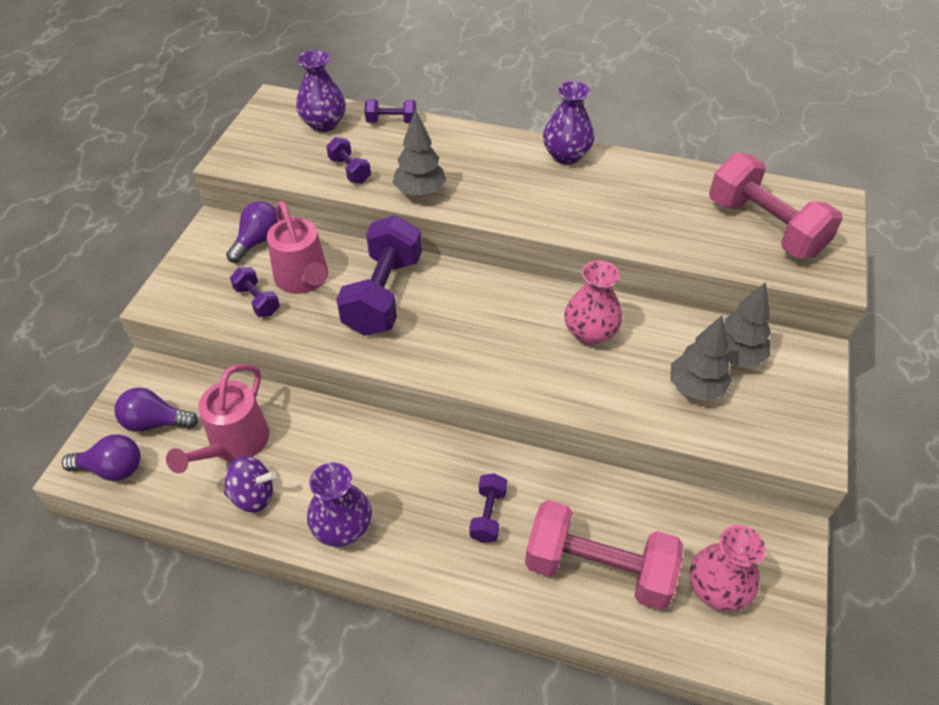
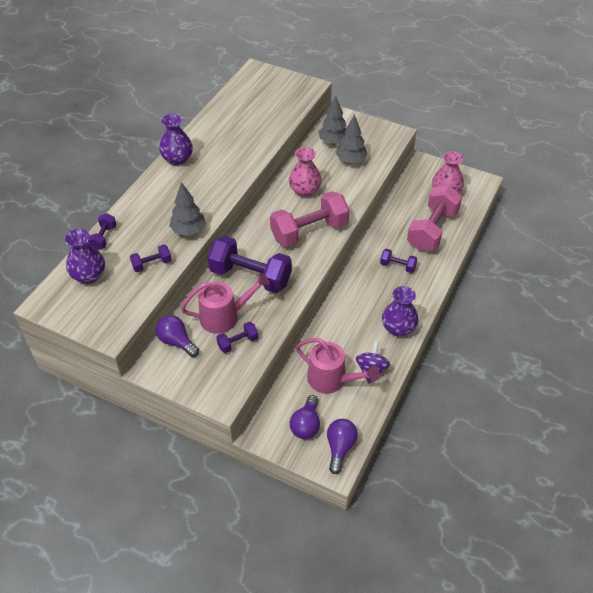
camera: 80 degrees left, 0 degrees up
(764, 228) = (268, 98): pink dumbbell -> pink dumbbell (309, 231)

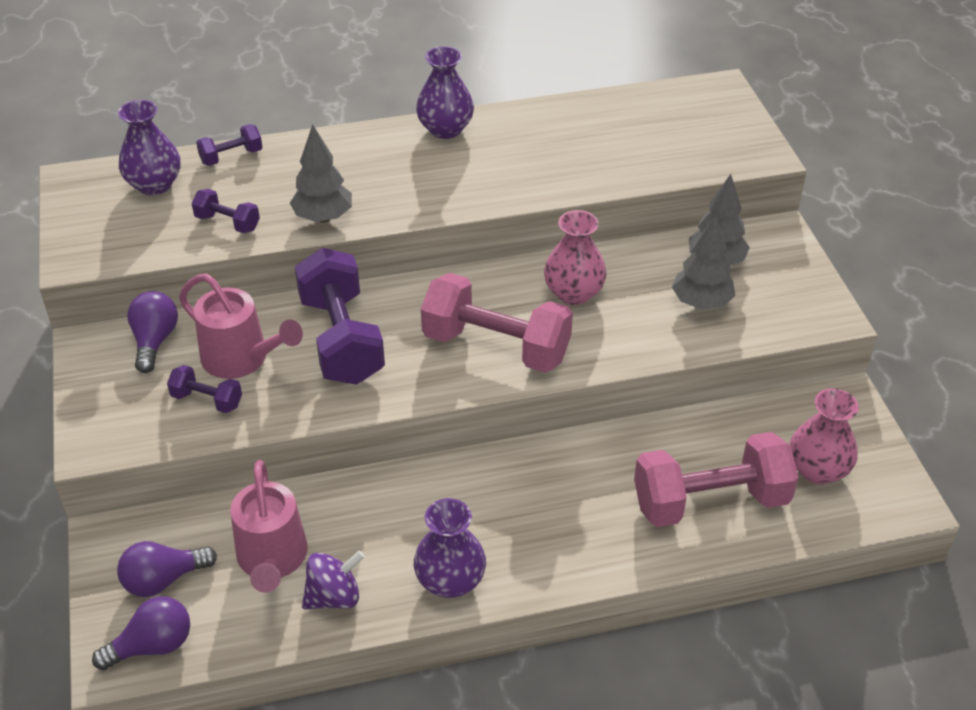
camera: 50 degrees right, 5 degrees down
(397, 266) = (580, 504): purple dumbbell -> none

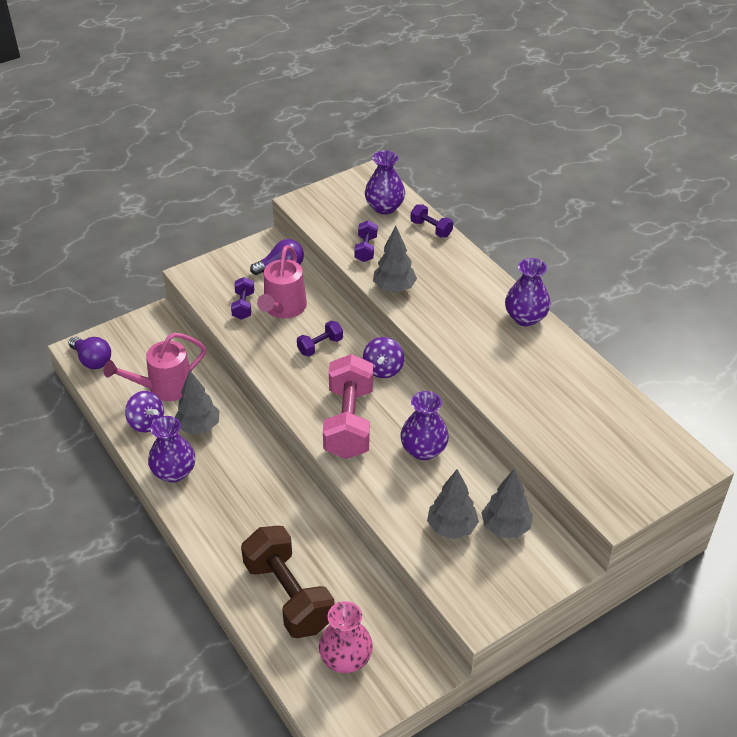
camera: 70 degrees right, 0 degrees up
(163, 580) = (136, 348): purple light bulb -> none
(341, 339) = (320, 346): purple dumbbell -> purple dumbbell, size x0.47
(376, 534) = (198, 427): none -> grey tree
(419, 292) = (383, 369): none -> purple spinning top
(573, 293) = (423, 450): pink vase -> purple vase
(710, 501) = (288, 595): pink dumbbell -> brown dumbbell

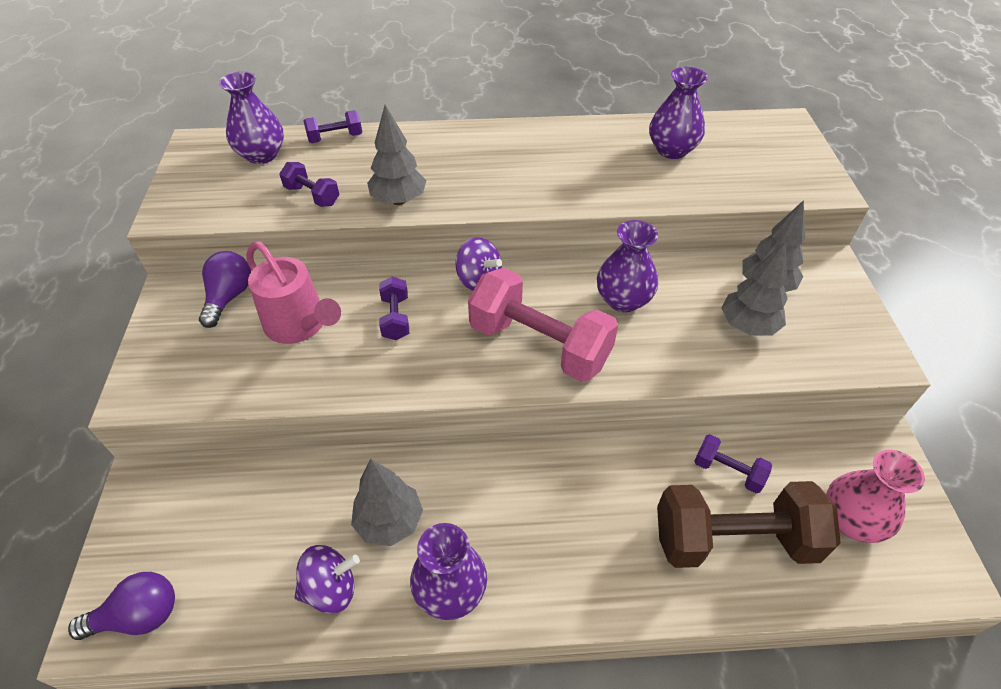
camera: 60 degrees left, 5 degrees up
(164, 387) = (283, 535): pink watering can -> none
(243, 306) = (255, 362): purple dumbbell -> purple dumbbell (728, 471)
(525, 317) = (528, 134): purple vase -> purple vase (671, 150)

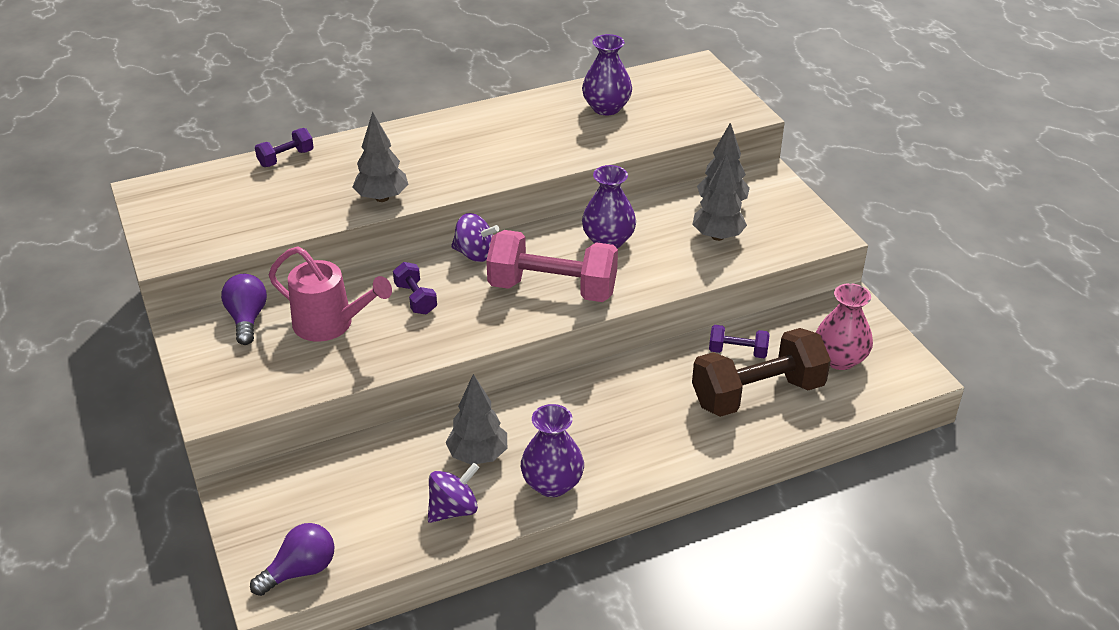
camera: 20 degrees left, 10 degrees down
(262, 155) = (222, 187): purple vase -> none
(312, 195) = (297, 211): purple dumbbell -> none

